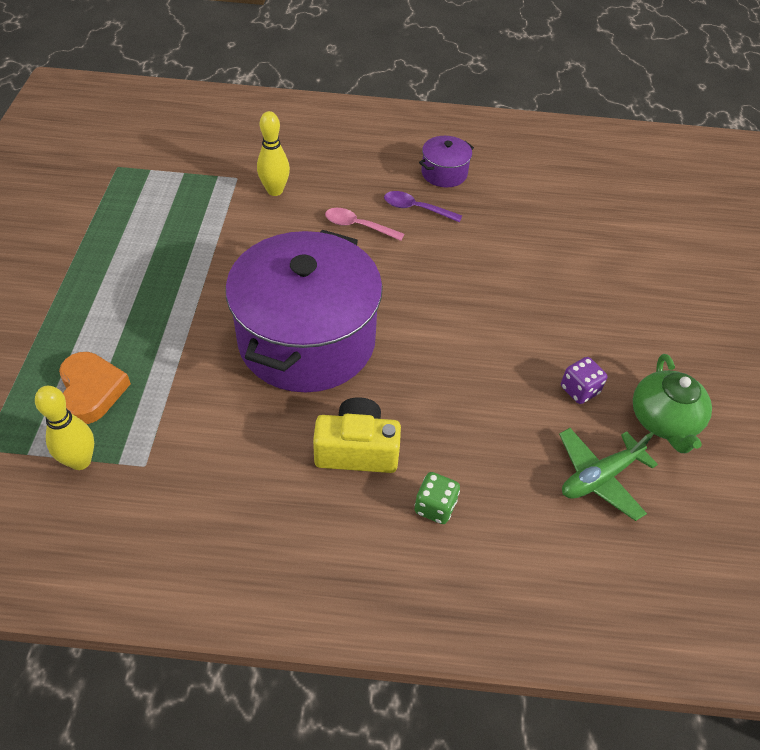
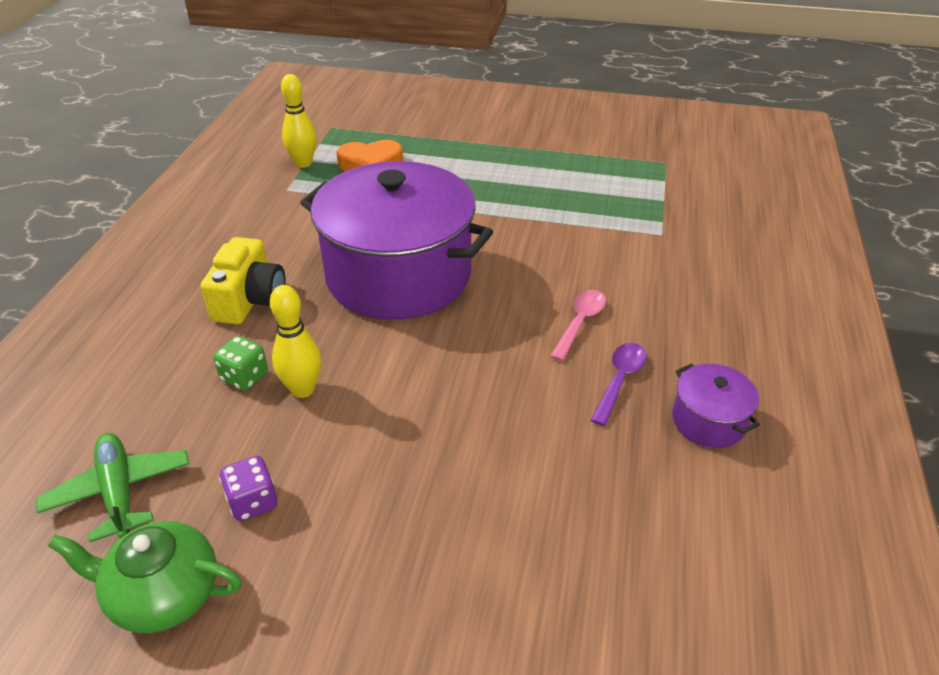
camera: 100 degrees right, 10 degrees down
(275, 191) = (641, 260): yellow bowling pin -> yellow bowling pin (302, 389)
(435, 507) = (160, 346): green dice -> green dice (244, 377)

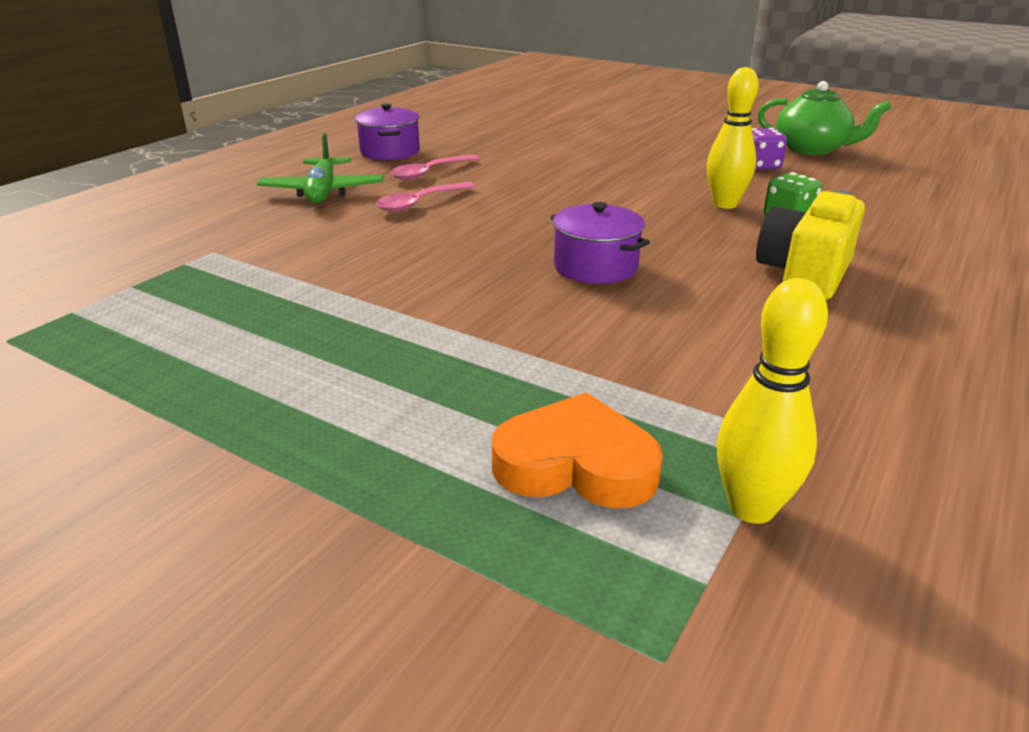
camera: 160 degrees left, 10 degrees down
(119, 492) = (874, 181): green plane -> green plane (323, 192)
(398, 275) = (595, 267): purple pot -> purple pot, size x0.41
(619, 380) = (429, 173): purple spoon -> pink spoon

